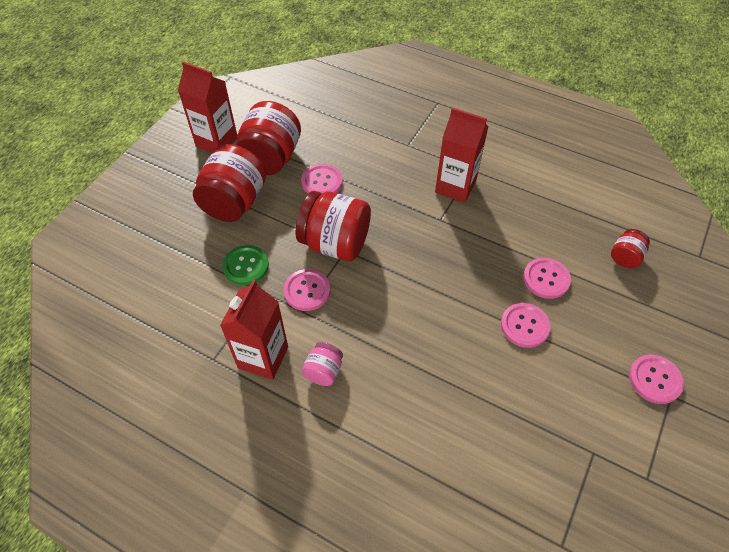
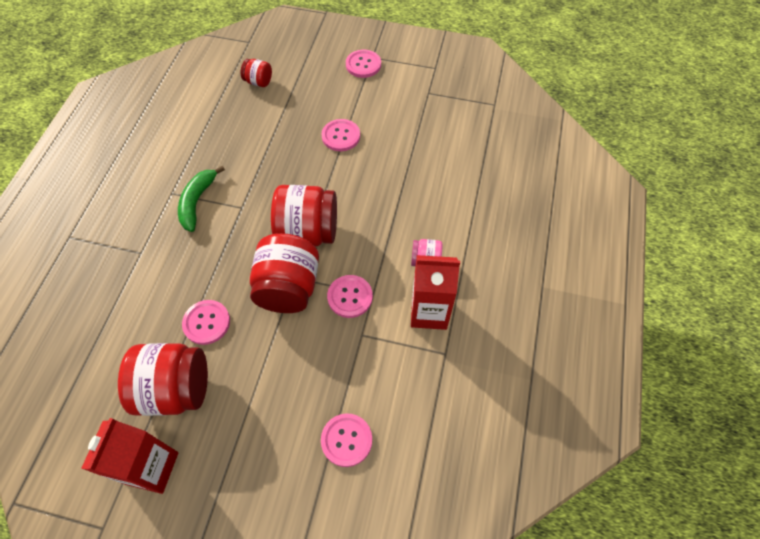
camera: 105 degrees left, 5 degrees up
(234, 202) = (251, 406): red jar -> red jar (308, 232)
(246, 266) = (335, 362): green button -> none
(455, 186) = (197, 202): red carton -> green banana
(546, 279) = (292, 127): pink button -> pink button (346, 440)

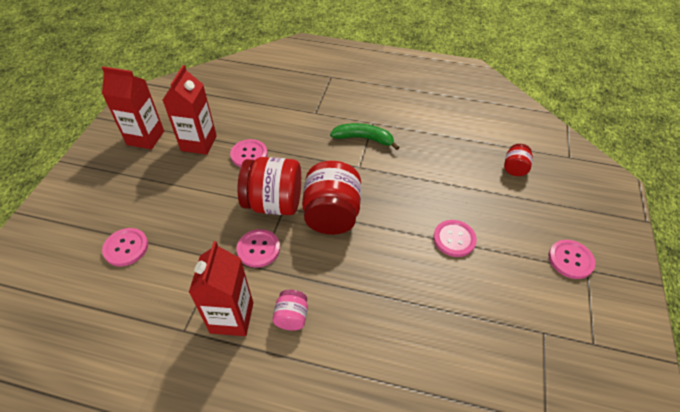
camera: 90 degrees right, 10 degrees down
(175, 389) = (199, 143): red jar -> red carton

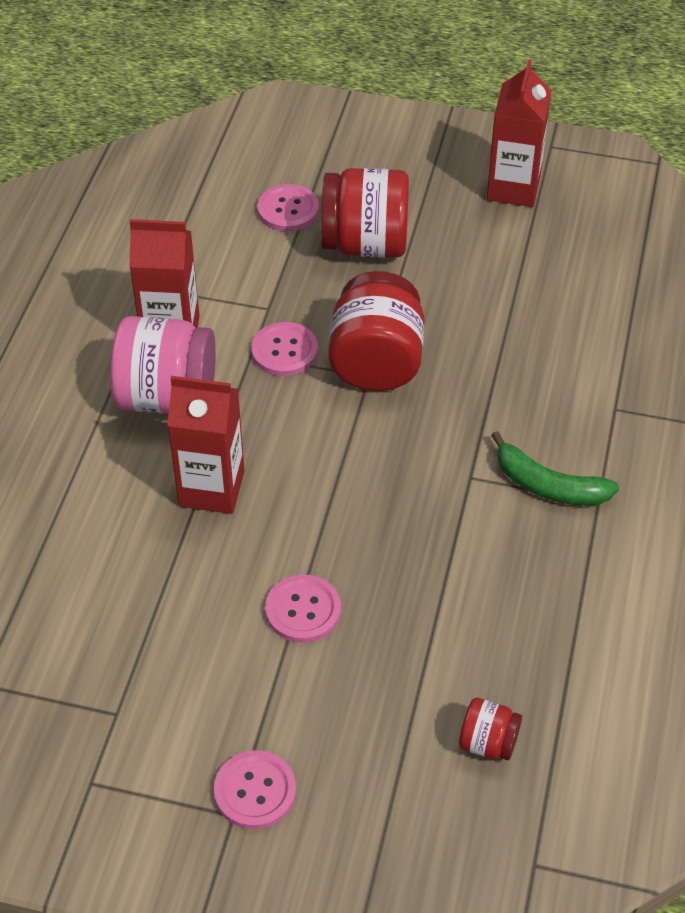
camera: 90 degrees right, 0 degrees up
(199, 143) = (508, 254): red carton -> red carton (211, 489)
(249, 154) = (486, 321): pink button -> none
(292, 317) = (167, 396): pink jar -> pink jar, size x2.03
(332, 215) = (353, 438): red jar -> red jar (365, 244)
(364, 139) = (548, 485): green banana -> green banana turned 105 degrees clockwise

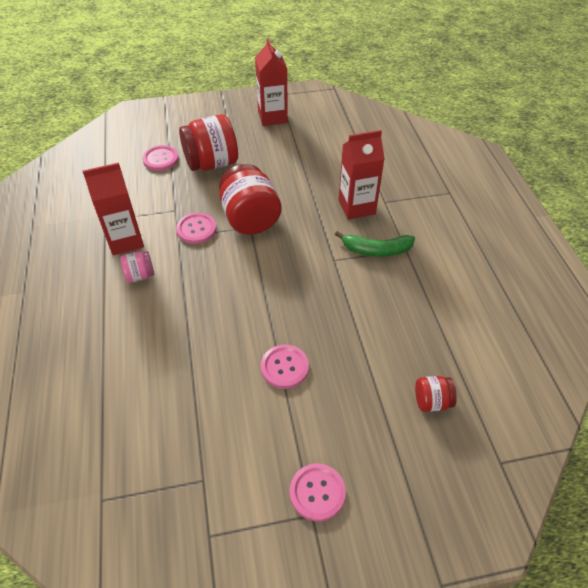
camera: 25 degrees left, 0 degrees up
(167, 396) = (140, 275): pink jar -> pink jar, size x0.49
(211, 489) = (193, 317): red carton -> red carton (356, 207)

